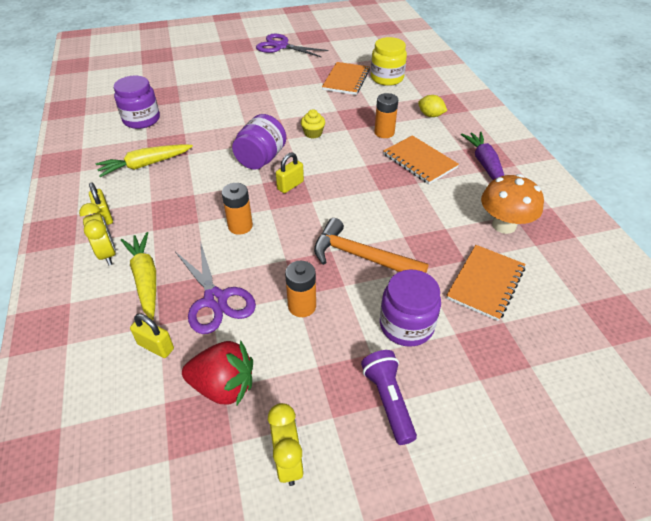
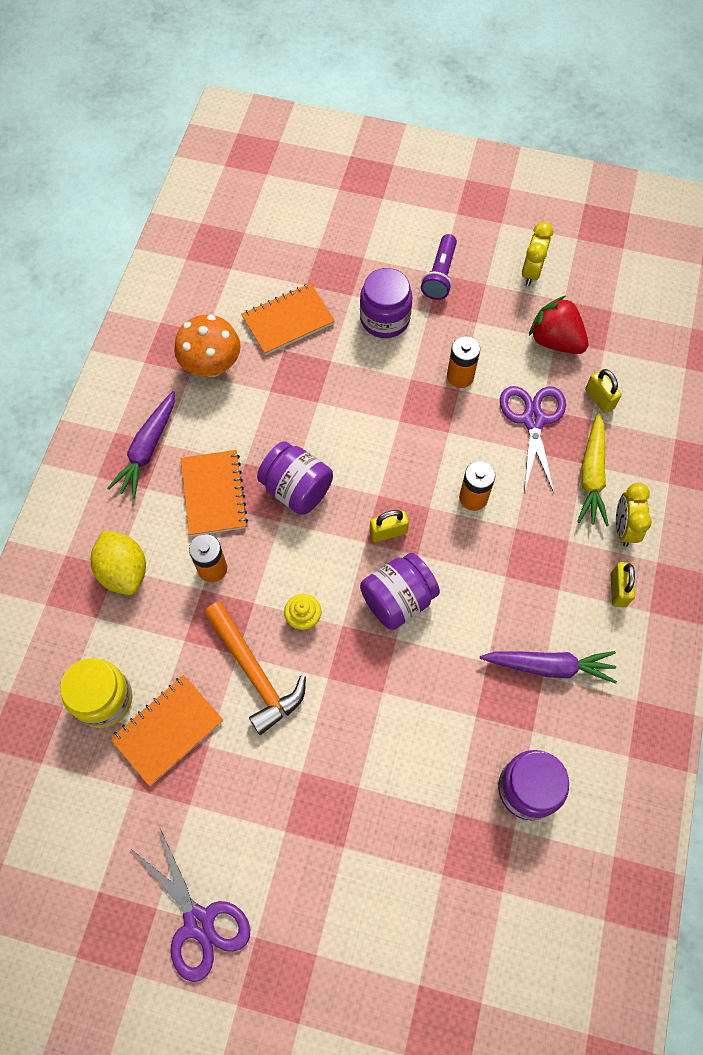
camera: 150 degrees left, 20 degrees up
(145, 165) = (549, 666): yellow carrot -> purple carrot
(361, 256) = (375, 400): orange hammer -> orange hammer (255, 673)
(370, 183) = (296, 489): none -> purple jar
(430, 115) = (124, 571): yellow lemon -> yellow lemon, size x1.58

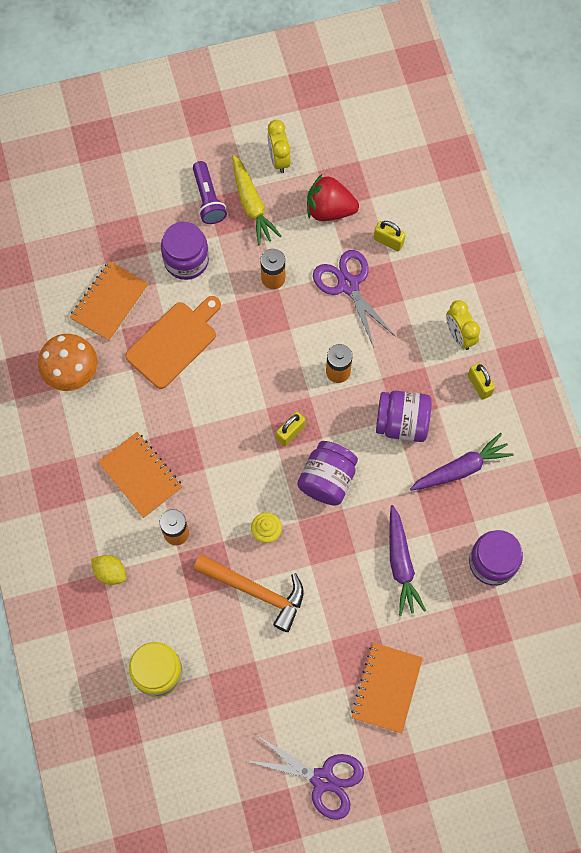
camera: 30 degrees left, 5 degrees up
(124, 571) = (110, 572): yellow lemon -> yellow lemon, size x0.63
(147, 449) = (65, 468): purple carrot -> purple carrot (401, 564)
(168, 730) = (219, 667): orange notebook -> orange notebook (387, 688)
(296, 489) = (202, 437): purple jar -> purple jar (402, 423)
(326, 387) = (174, 342): none -> orange cutting board
(591, 475) = (415, 307): yellow carrot -> yellow carrot (251, 204)

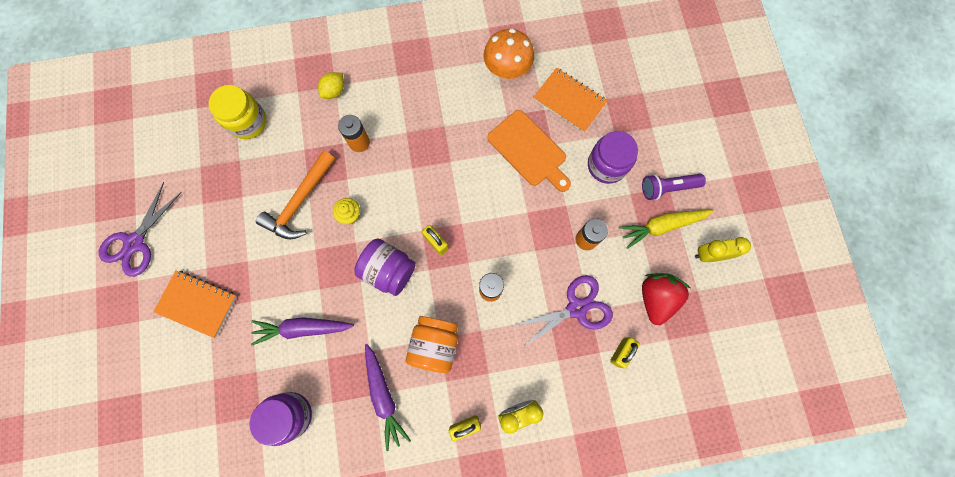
camera: 95 degrees right, 5 degrees up
(140, 475) = (412, 117): orange notebook -> none
(402, 423) = (435, 344): purple jar -> orange jar

